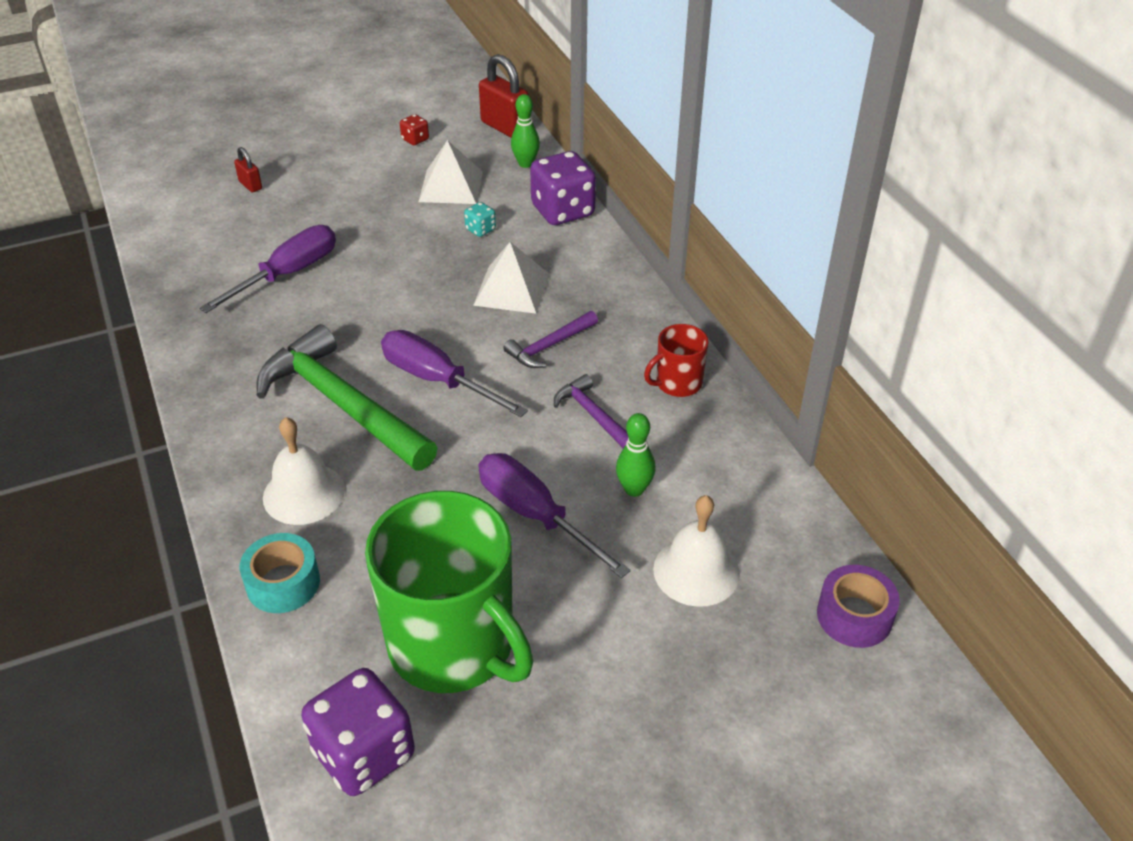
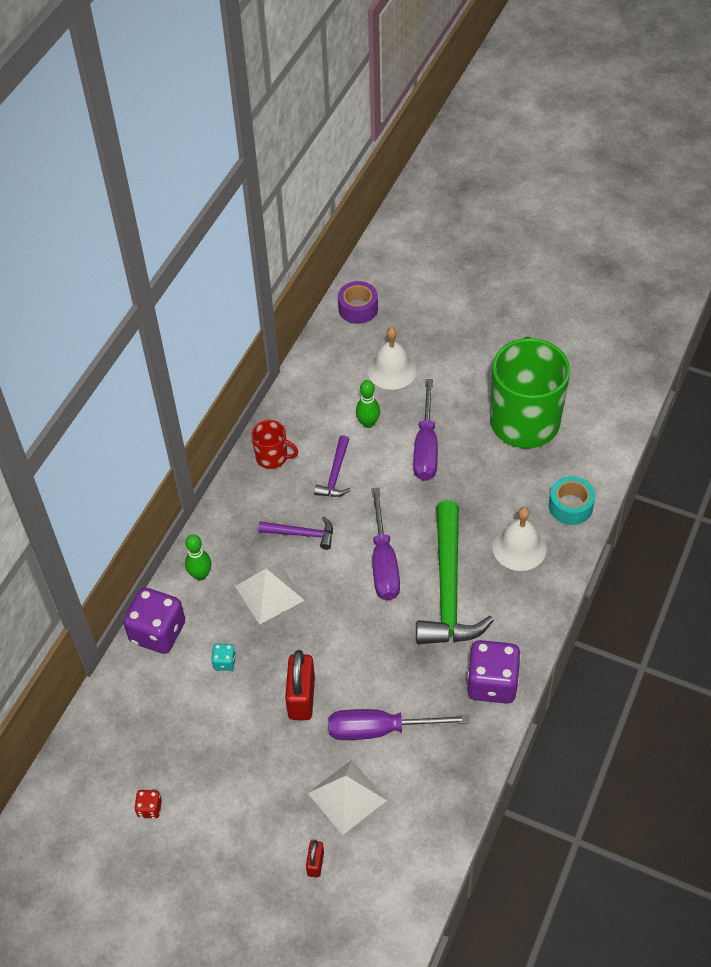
camera: 130 degrees left, 10 degrees up
(364, 754) = (600, 408): purple dice -> purple dice (492, 683)
(451, 186) = (190, 725): white pyramid -> white pyramid (347, 796)
(505, 127) = (76, 761): red padlock -> red padlock (301, 698)
(525, 163) = (117, 703): green bowling pin -> green bowling pin (200, 575)

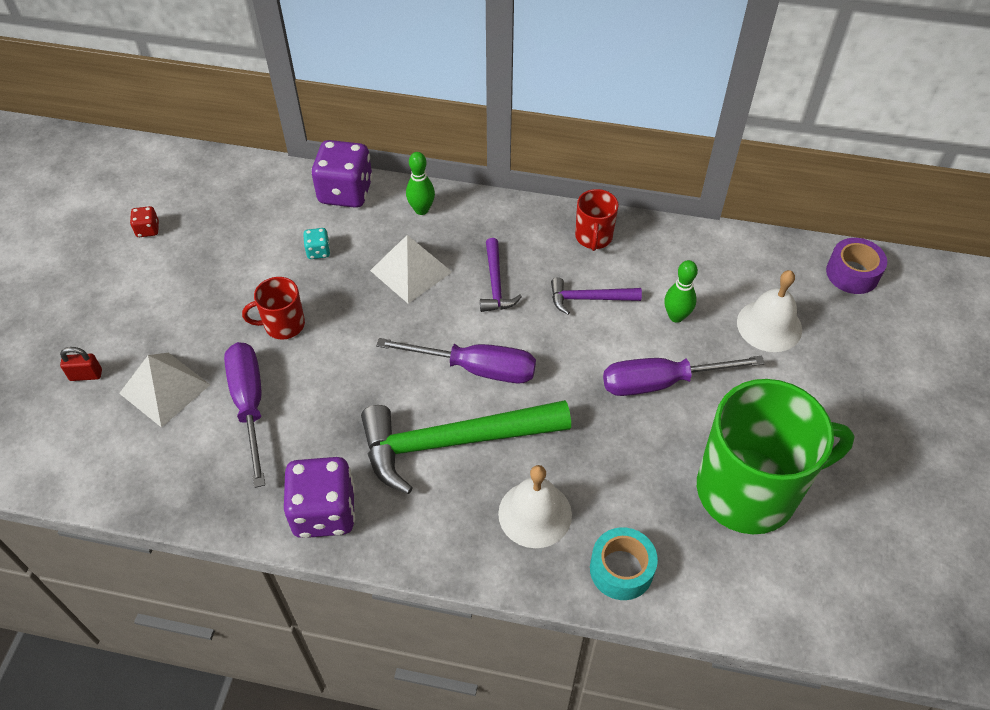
camera: 75 degrees right, 0 degrees up
(301, 698) = (283, 325): red padlock -> red mug
(384, 562) = (476, 368): purple screwdriver -> purple screwdriver turned 150 degrees counterclockwise

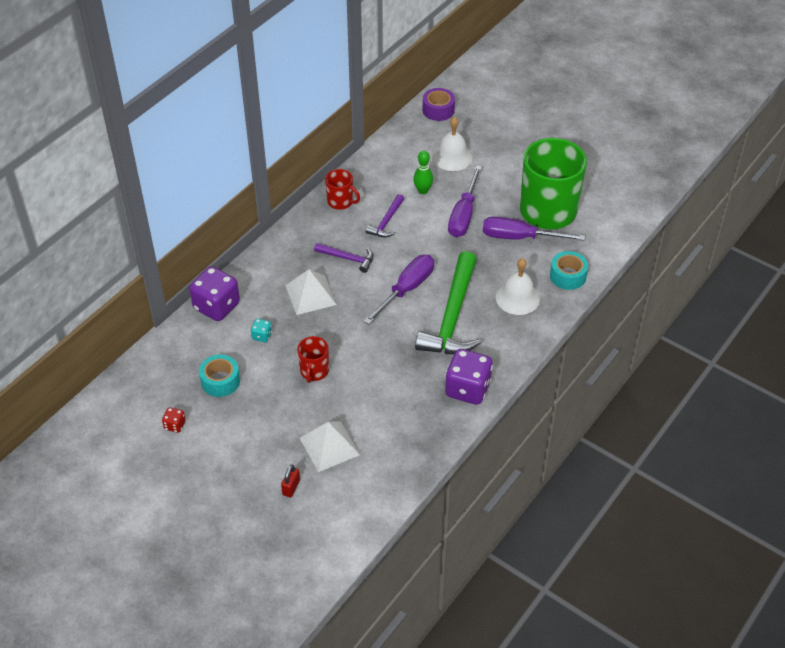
camera: 65 degrees left, 5 degrees down
(230, 242) = (220, 381): none -> turquoise tape
(249, 405) = (369, 405): purple screwdriver -> purple screwdriver (519, 237)
(421, 210) = (261, 273): green bowling pin -> none

